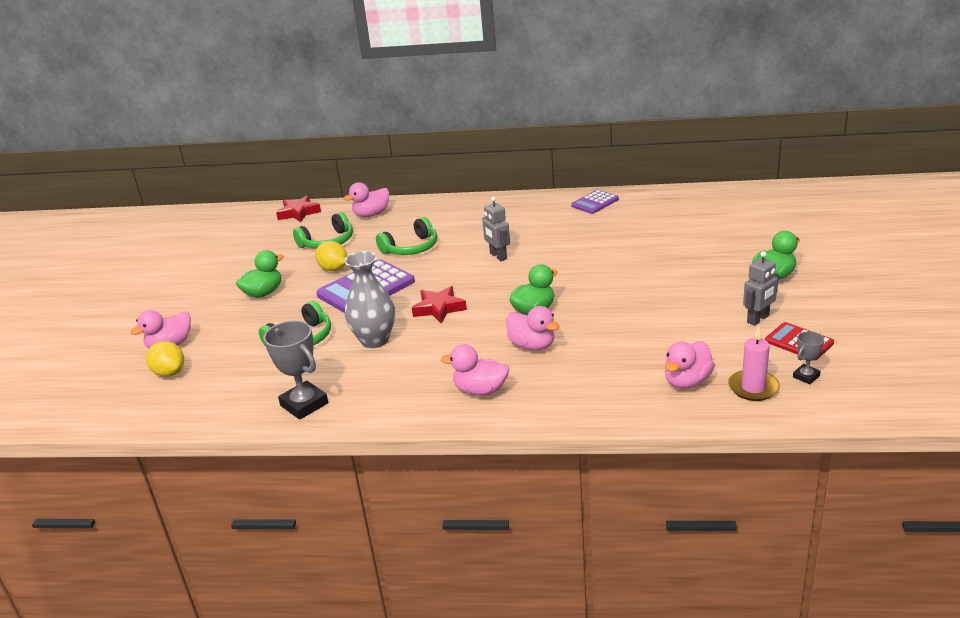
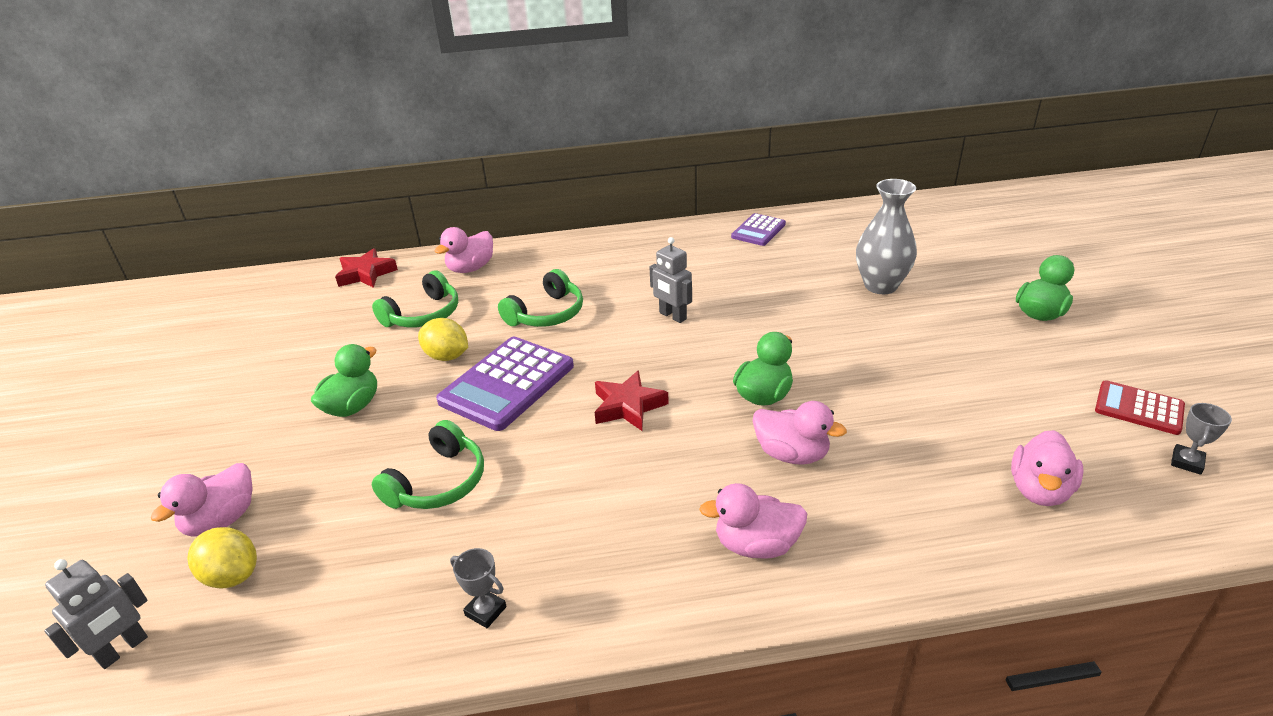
camera: 15 degrees left, 5 degrees up
(304, 404) = (485, 611): grey trophy -> grey trophy, size x0.52
(375, 340) = (555, 471): grey vase -> grey vase (880, 286)
(753, 388) = (1133, 489): pink candle -> none
(758, 319) = (1064, 378): grey robot -> grey robot (123, 649)

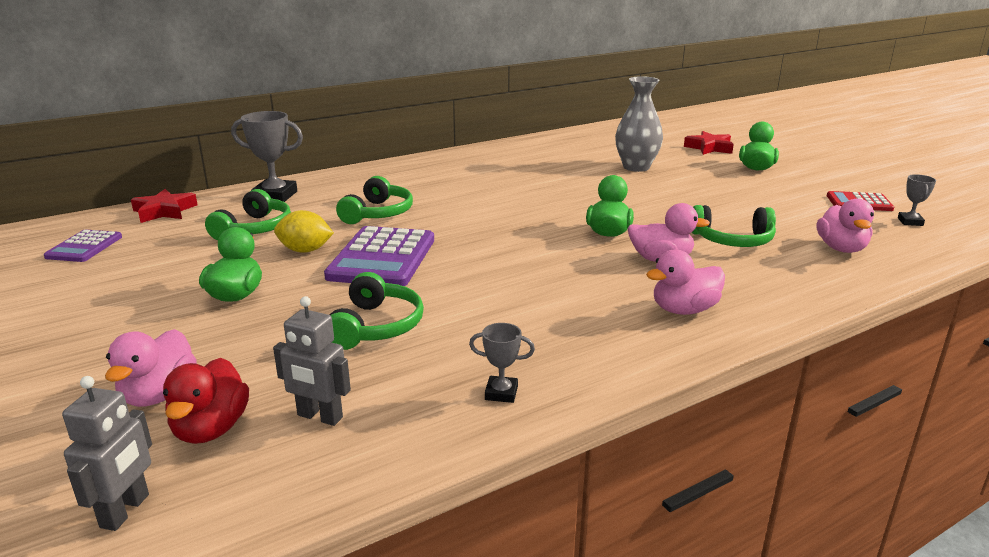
camera: 25 degrees left, 10 degrees down
(232, 575) = (211, 429): yellow lemon -> red duck
(471, 268) = (275, 196): pink duck -> grey trophy
(628, 406) = (505, 254): red star -> red star (709, 148)
(672, 316) = (491, 201): grey robot -> grey robot (319, 417)
(758, 230) = (515, 149): purple calculator -> purple calculator (84, 247)
(904, 441) = (732, 240): none -> green headphones

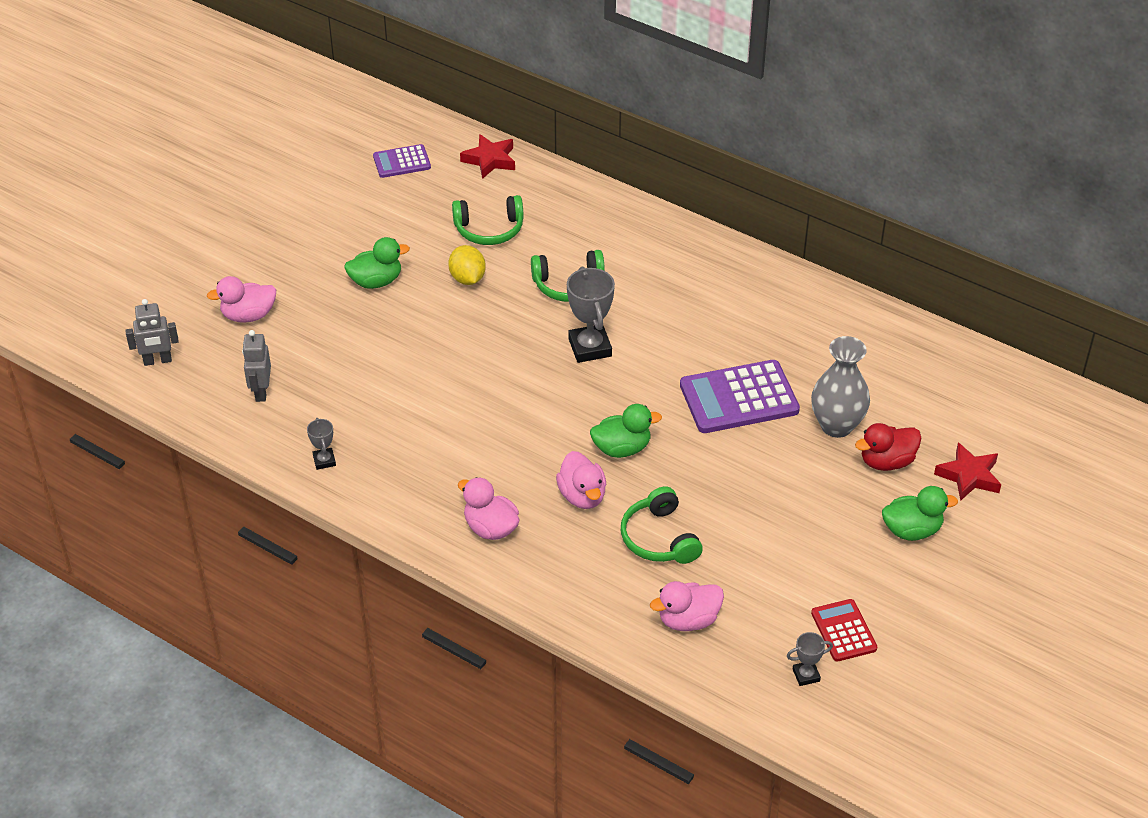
camera: 65 degrees right, 20 degrees up
(211, 429) = (229, 354): red duck -> red duck (886, 461)
(275, 196) = (566, 203): grey trophy -> grey trophy (590, 347)
(375, 326) = (373, 370): green headphones -> none
(382, 258) = (480, 327): purple calculator -> purple calculator (739, 398)

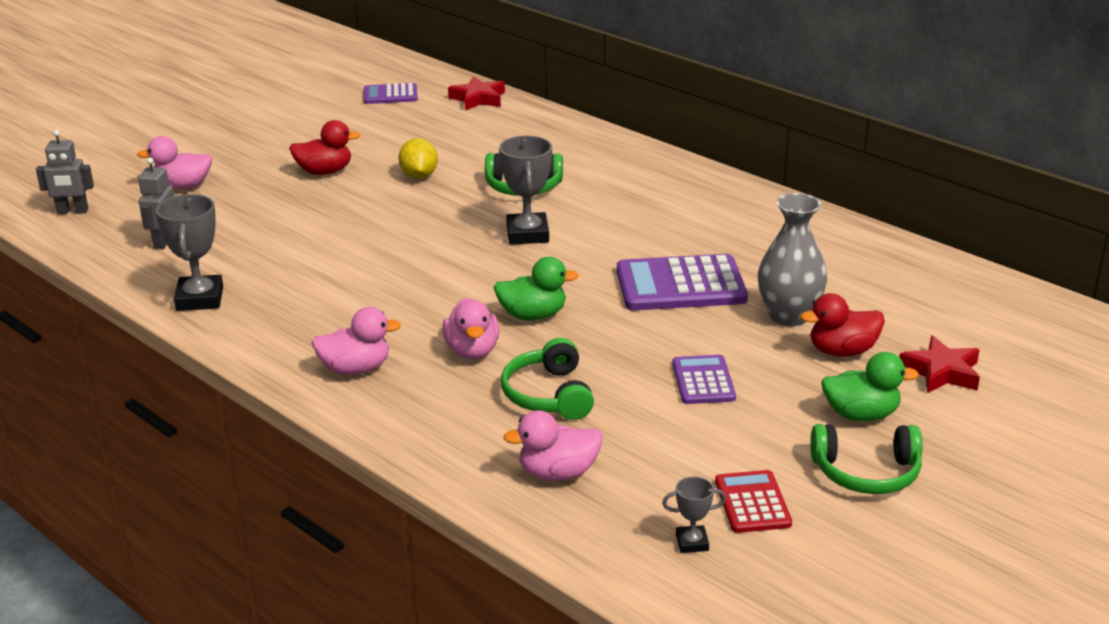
camera: 10 degrees right, 15 degrees down
(324, 461) = (200, 299): grey trophy -> grey trophy, size x1.92
(376, 281) = (324, 171): green duck -> red duck
(489, 229) = (457, 144): green headphones -> green headphones (866, 472)
(490, 528) = (355, 369): pink duck -> pink duck turned 120 degrees clockwise
(781, 508) = (703, 381): none -> purple calculator

